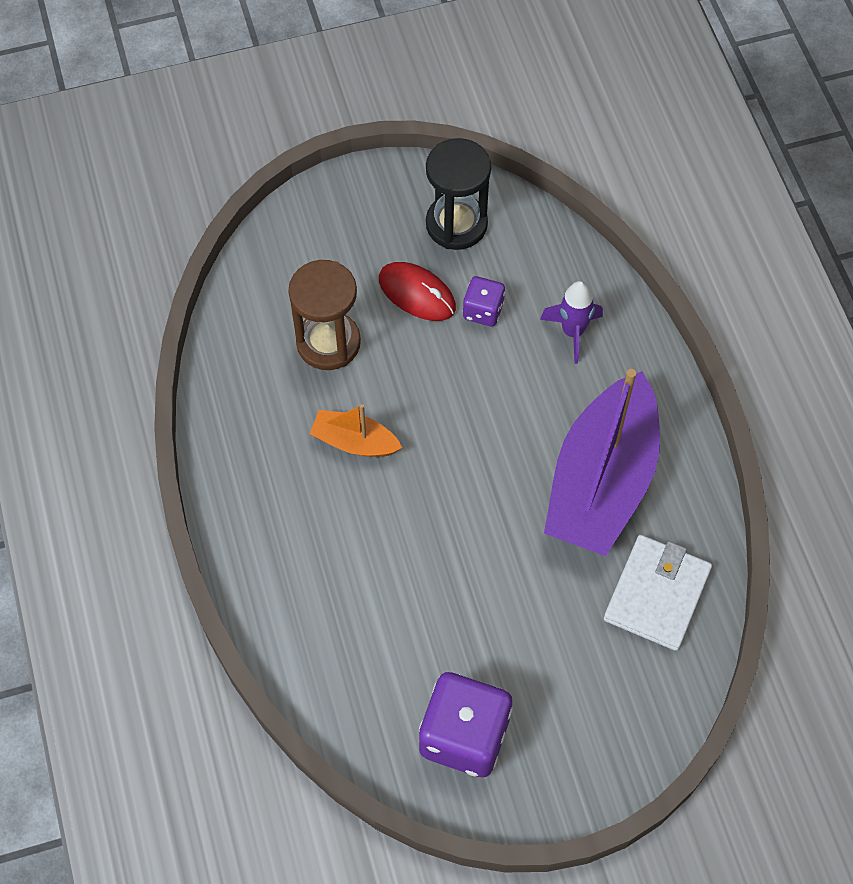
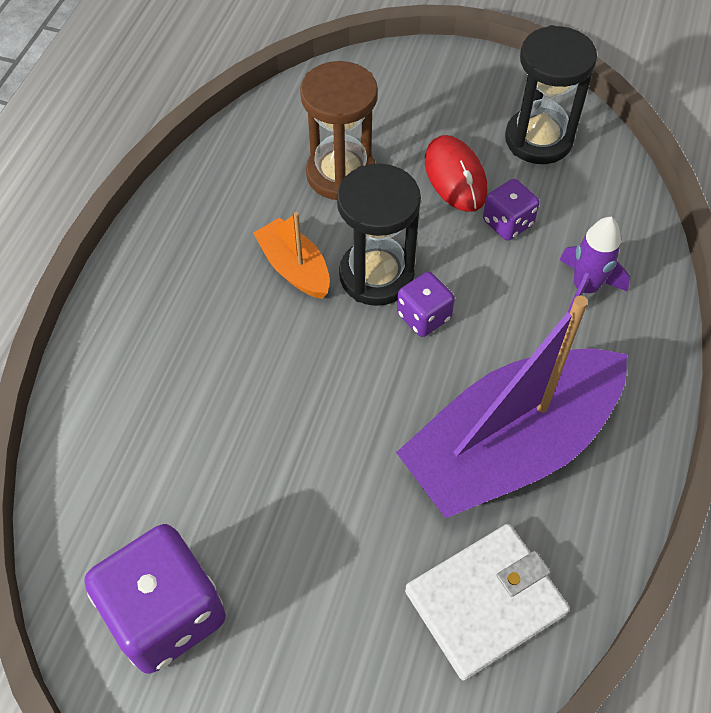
camera: 35 degrees right, 5 degrees down
(419, 411) = (376, 275): none -> black hourglass
(476, 422) = (424, 316): none -> purple dice

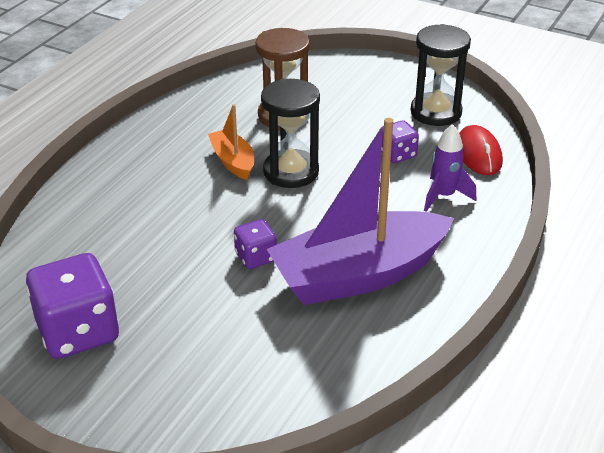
camera: 10 degrees right, 20 degrees down
(424, 316) = (318, 197): purple dice -> purple dice (256, 257)
(455, 176) = (367, 125): red mouse -> red mouse (478, 154)
(485, 602) = (311, 357): white wallet -> none

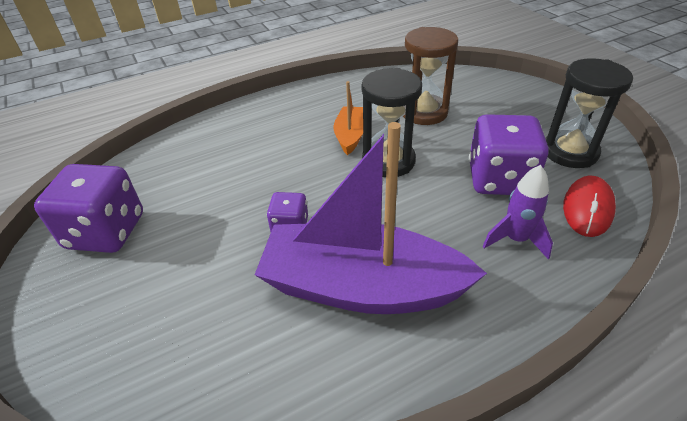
camera: 35 degrees right, 5 degrees up
(397, 154) = (499, 179): purple dice -> purple dice, size x1.91

